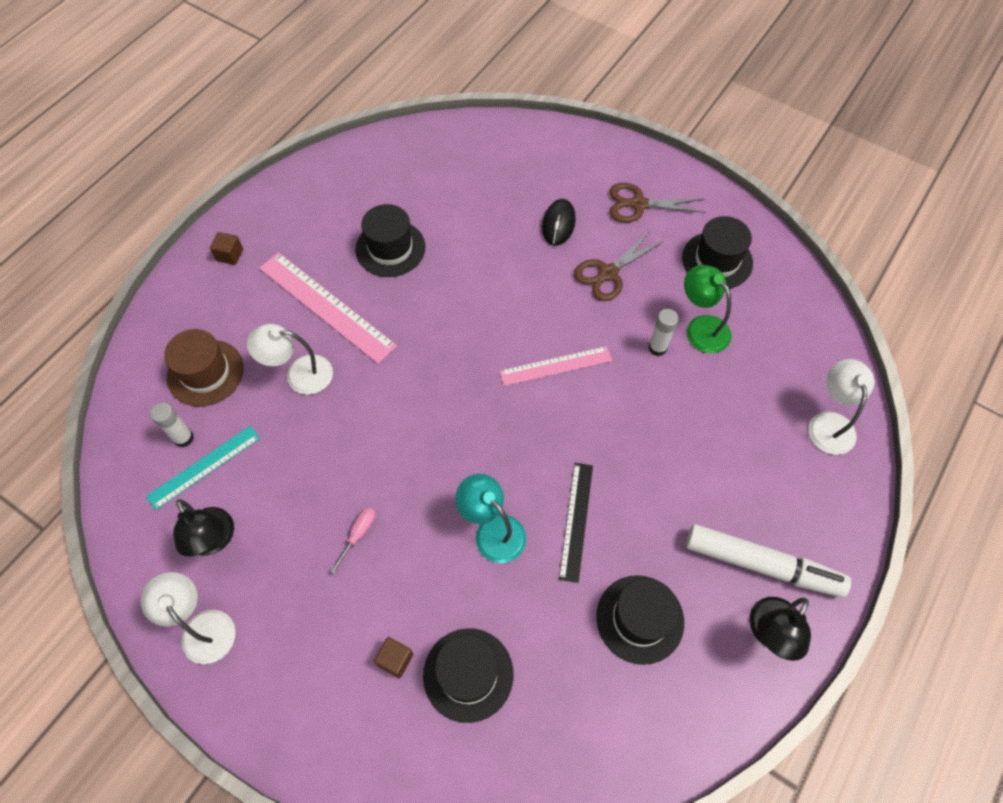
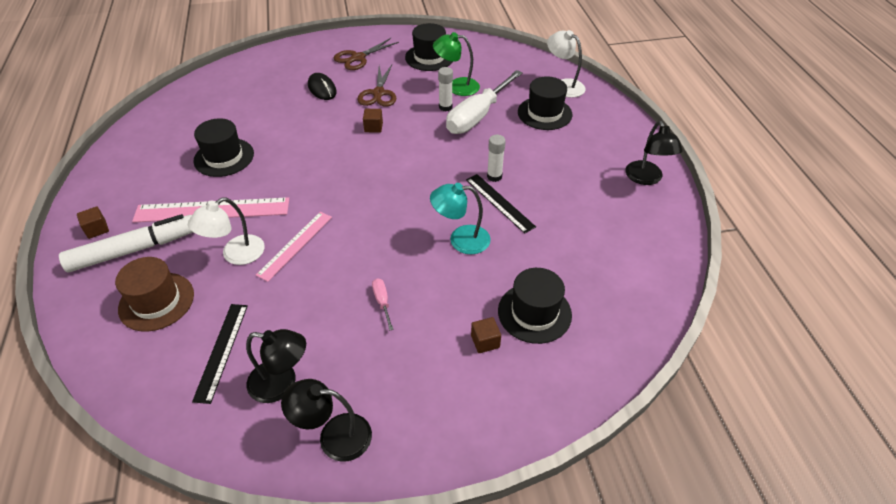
camera: 45 degrees left, 15 degrees down
(183, 438) = (183, 348): white glue stick -> white glue stick (494, 176)
(202, 627) = (334, 436): white lamp -> black lamp
(204, 467) = (221, 351): turquoise ruler -> black ruler
(555, 366) = (400, 147): pink ruler -> pink ruler (295, 245)
(556, 317) = (373, 127): none -> brown cube
(640, 619) = (585, 218): black hat -> black hat (544, 113)
(679, 388) = (478, 116): none -> white screwdriver
(762, 564) = (607, 156): white marker -> white marker (134, 250)

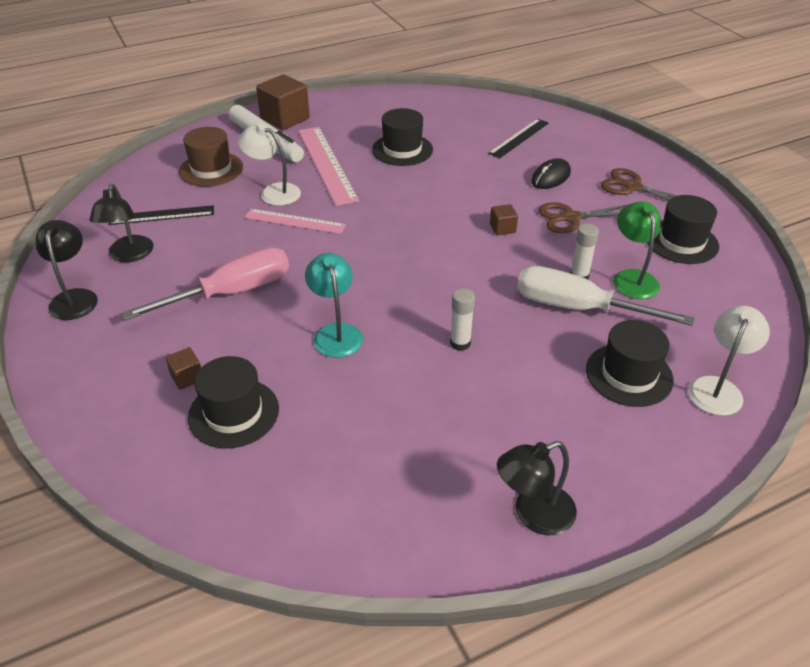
camera: 75 degrees right, 5 degrees down
(97, 229) = (285, 119): brown cube -> brown cube, size x2.05
(382, 302) = (230, 293): pink screwdriver -> pink screwdriver, size x2.50
(499, 202) = (412, 355): black ruler -> black ruler (519, 138)

